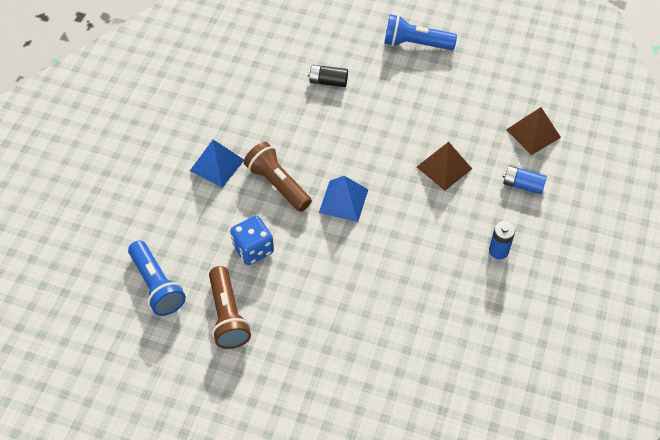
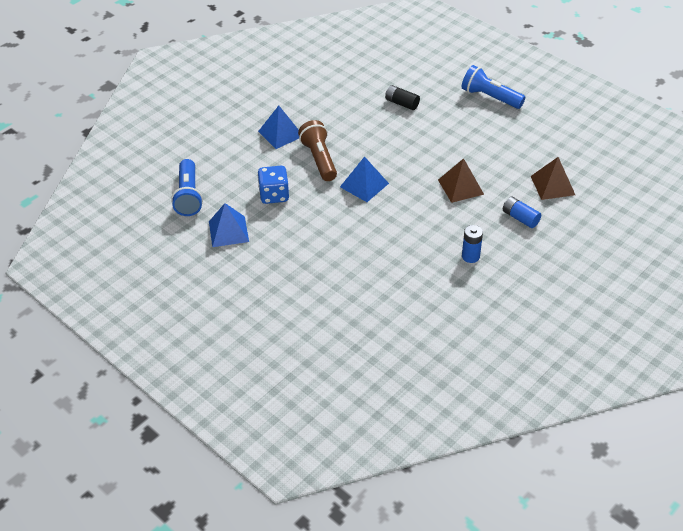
camera: 25 degrees right, 10 degrees down
(228, 315) = (228, 231): brown flashlight -> blue pyramid

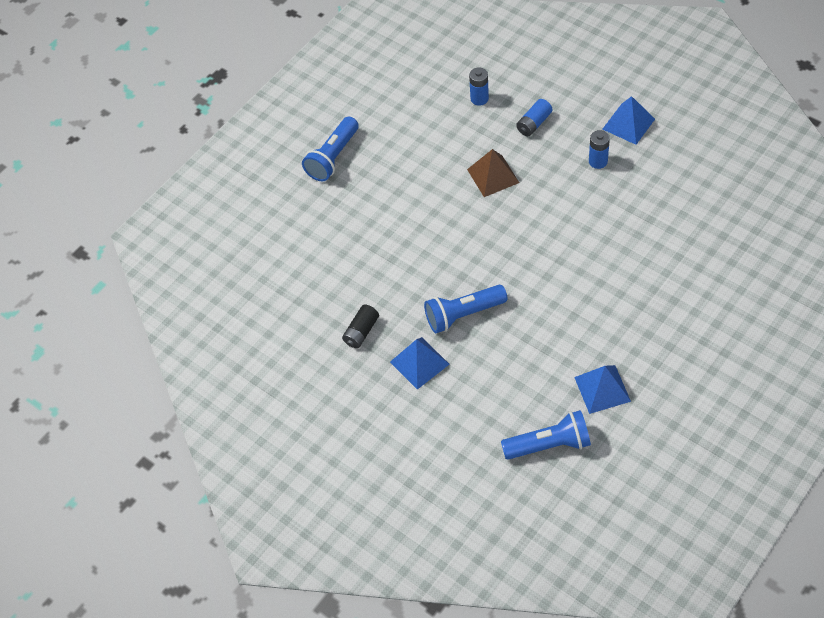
camera: 90 degrees left, 10 degrees up
(274, 195) = (533, 352): blue dice -> none
(319, 159) = (463, 314): brown flashlight -> blue flashlight
(364, 185) = (502, 264): blue pyramid -> blue pyramid (628, 124)
(401, 103) = (350, 242): black battery -> black battery (361, 332)
(552, 185) = (479, 98): brown pyramid -> blue battery

